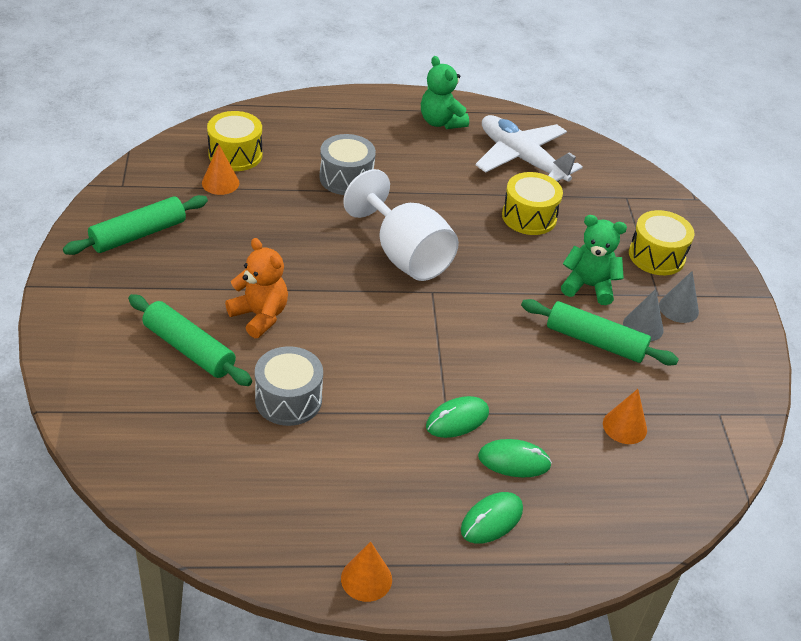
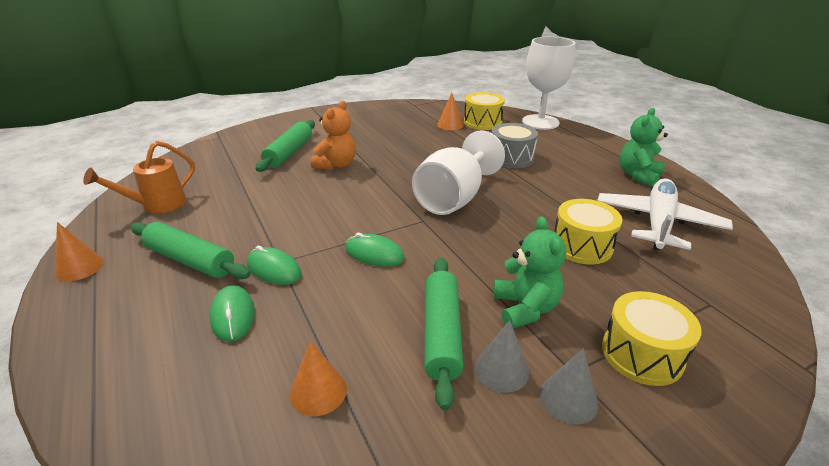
camera: 70 degrees right, 10 degrees down
(138, 234) = (377, 118): green rolling pin -> green rolling pin (190, 260)
(255, 500) = (158, 205): none -> orange watering can
(274, 114) = (540, 122): none -> white goblet
(288, 400) = (260, 193): grey drum -> none
(491, 520) = (151, 319): green mouse -> green mouse (374, 254)

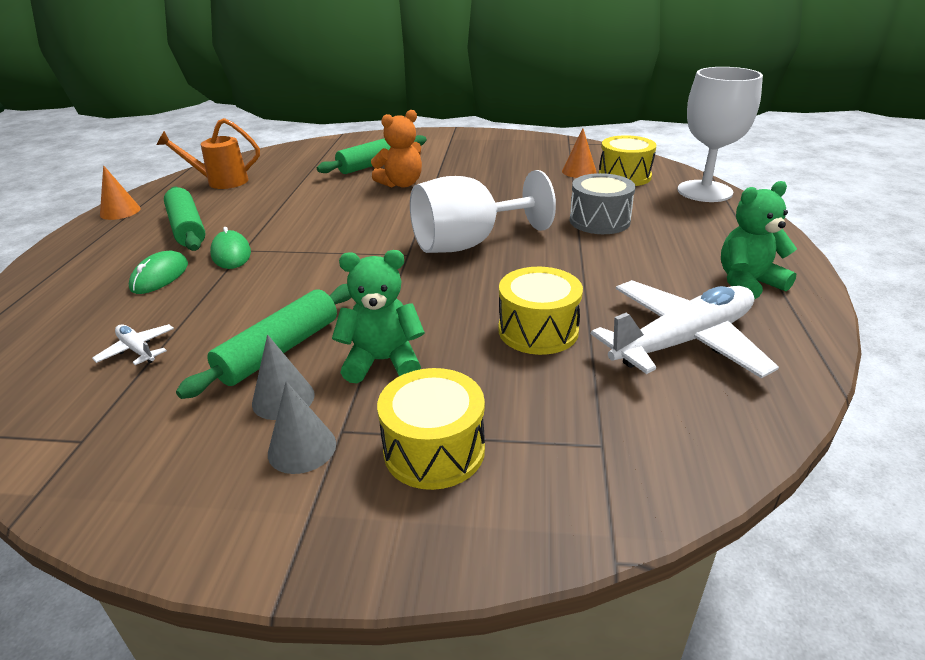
camera: 35 degrees right, 0 degrees up
(318, 391) = (137, 350): orange cone -> white plane
(374, 254) = (322, 268): green mouse -> none
(525, 308) = (383, 361): green teddy bear -> green teddy bear turned 120 degrees counterclockwise

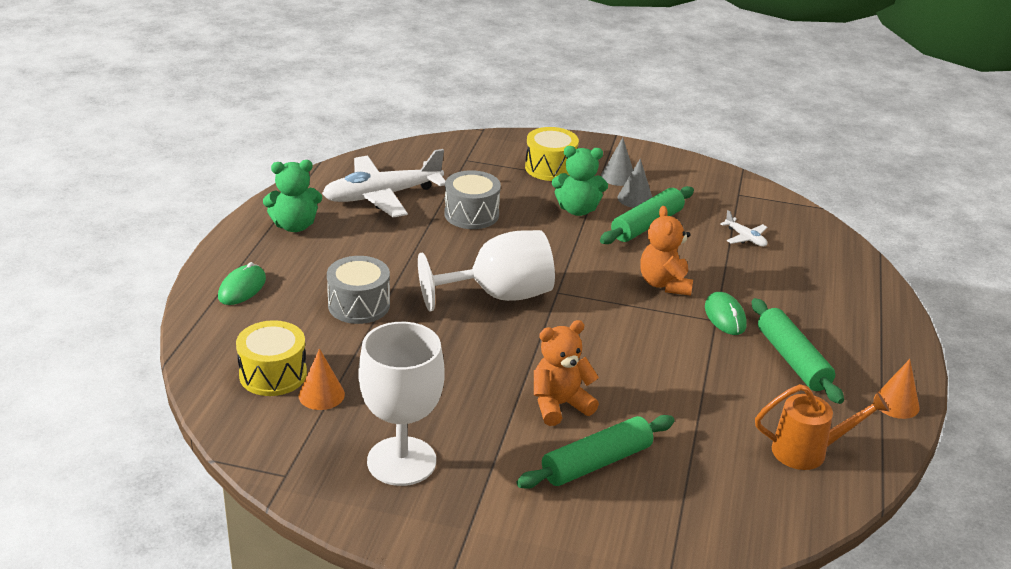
camera: 175 degrees left, 0 degrees up
(160, 276) = (775, 299): green mouse -> green mouse (242, 288)
(284, 276) = (664, 284): none -> orange teddy bear
(538, 330) = (471, 214): yellow drum -> grey drum
(704, 191) = (209, 331): white goblet -> white goblet (401, 461)

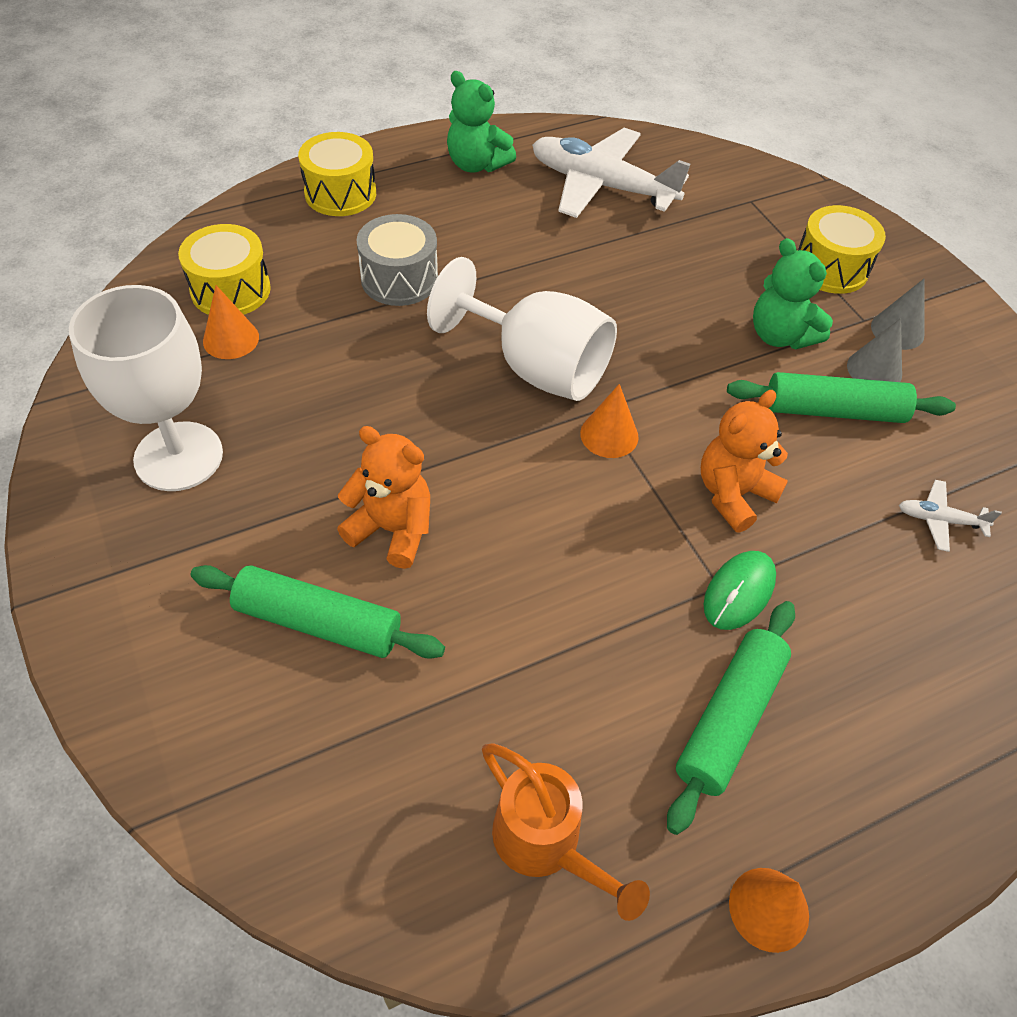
camera: 50 degrees right, 20 degrees up
(242, 288) = (340, 193): green mouse -> yellow drum
(471, 214) = (656, 262): grey drum -> none
(579, 299) = (609, 435): none -> orange cone
(745, 238) = (939, 520): white plane -> white plane turned 90 degrees clockwise

